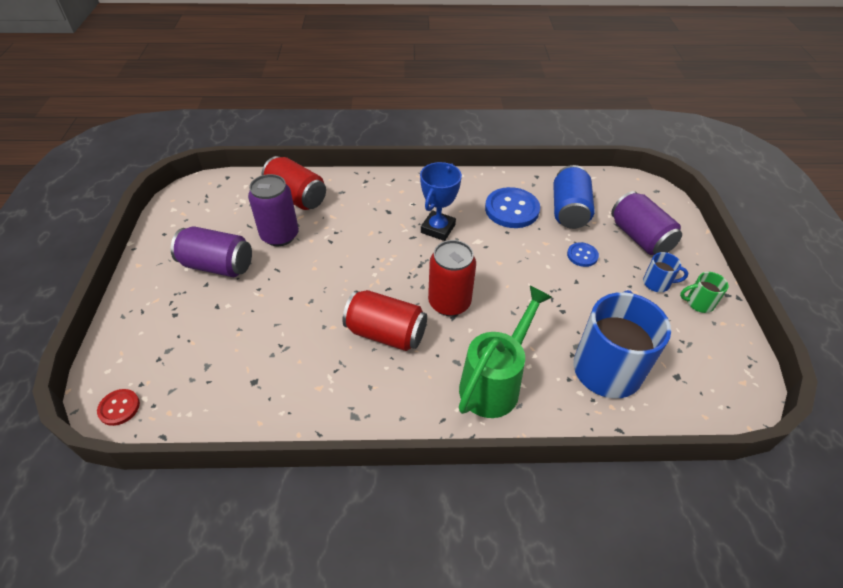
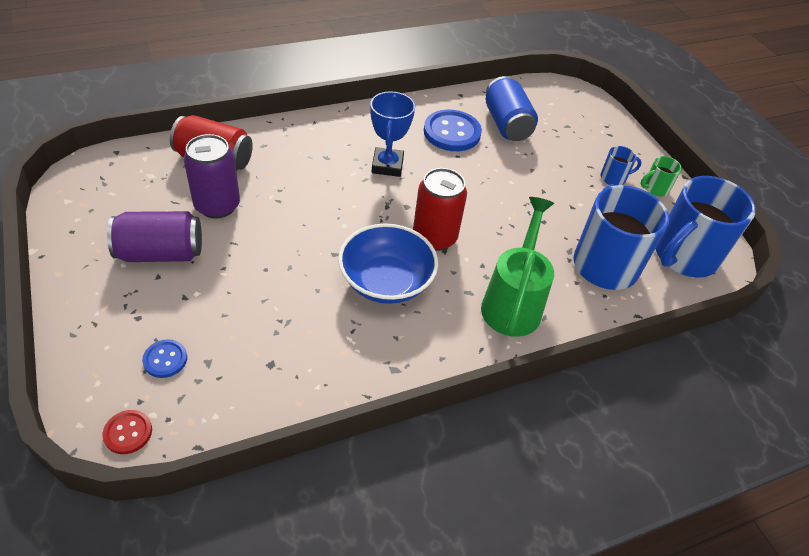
camera: 25 degrees left, 0 degrees up
(386, 333) = (386, 281): red can -> blue bowl
(582, 255) = (538, 165): blue button -> blue button (165, 359)
(640, 237) = (581, 138): purple can -> none
(700, 381) = (684, 256): none -> blue mug

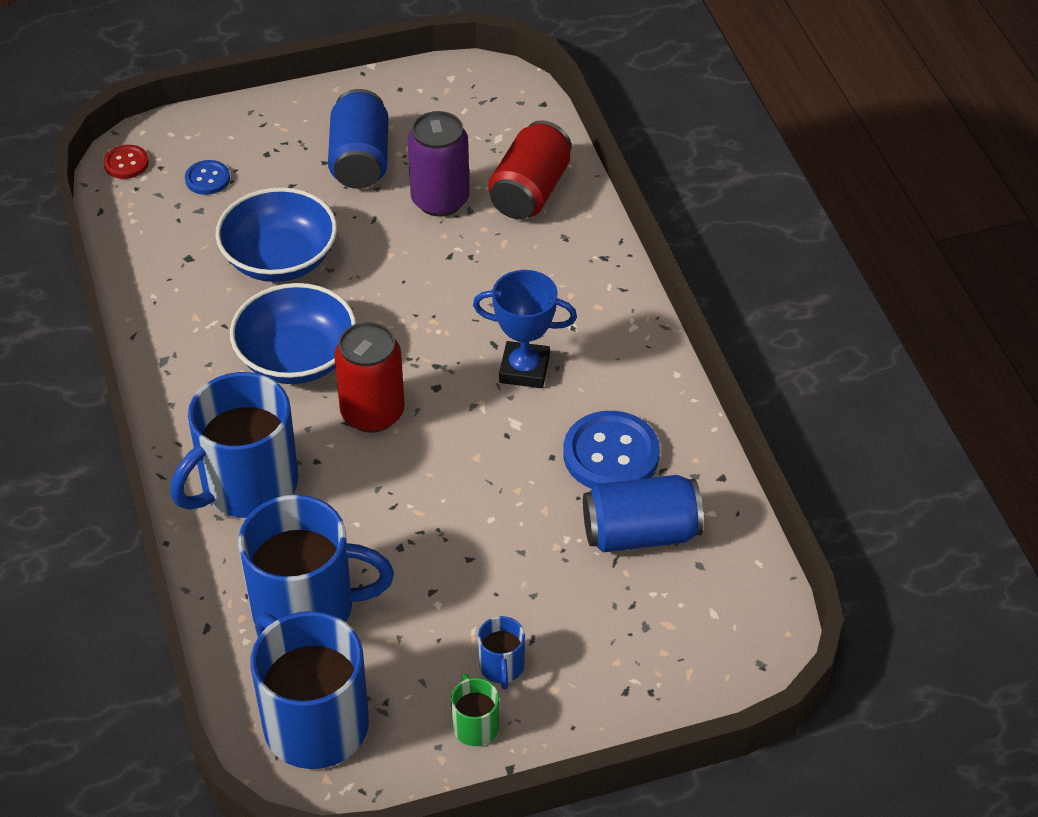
camera: 100 degrees right, 0 degrees up
(161, 253) = (360, 160): purple can -> blue can
(276, 299) = (280, 259): none -> blue bowl
(513, 302) = (247, 485): green watering can -> blue mug

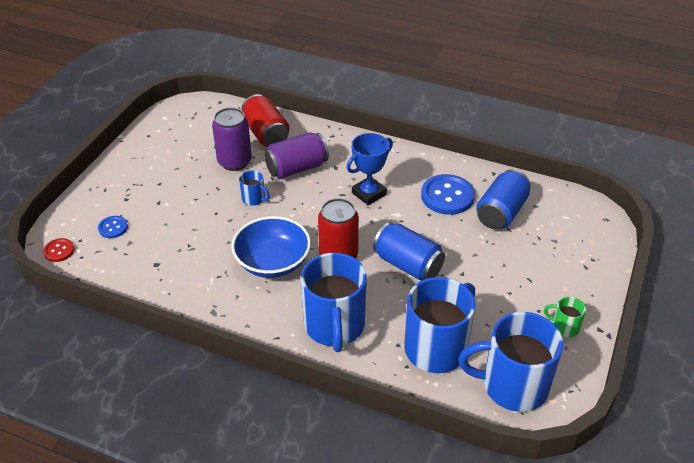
camera: 50 degrees left, 5 degrees down
(280, 259) = (201, 232): blue bowl -> none
(360, 160) = (175, 172): blue can -> blue can (408, 264)
(495, 266) = (296, 168): none -> purple can
(501, 667) = (537, 298): blue mug -> blue mug (254, 199)

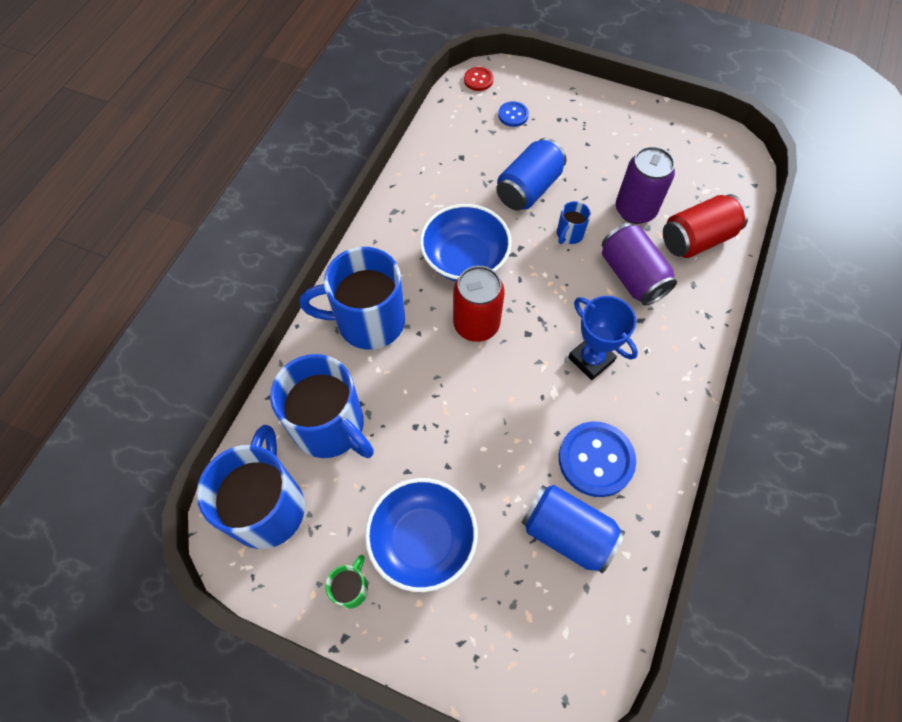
camera: 90 degrees right, 20 degrees up
(408, 264) = (462, 401): blue can -> blue can (528, 188)
(520, 287) = (423, 540): none -> blue bowl

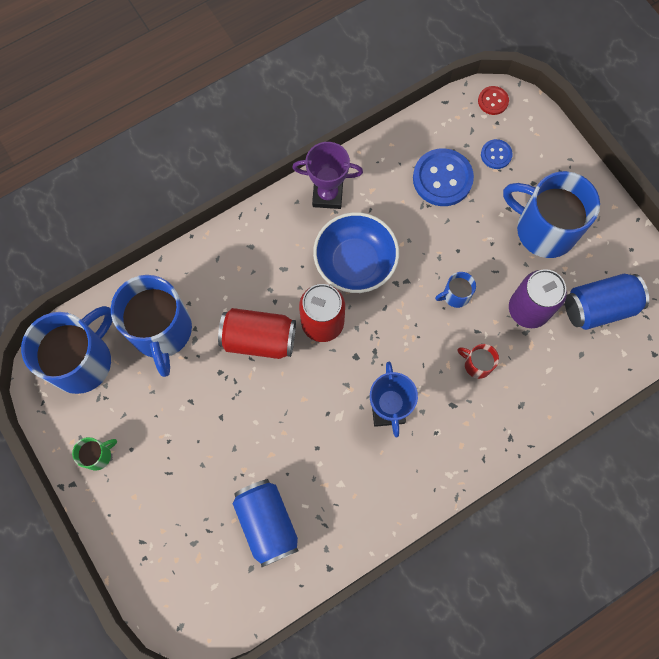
camera: 35 degrees right, 10 degrees up
(368, 321) = (244, 266): blue mug -> blue mug (543, 229)
(398, 221) = (327, 195): none -> purple trophy
(423, 540) = (166, 457): blue bowl -> none
(528, 188) = (454, 233): blue can -> blue can (599, 307)
(596, 460) = (329, 487): blue button -> blue button (442, 178)
(632, 276) = (476, 364): purple can -> red mug
(696, 239) = (558, 369): red can -> red can (259, 339)

